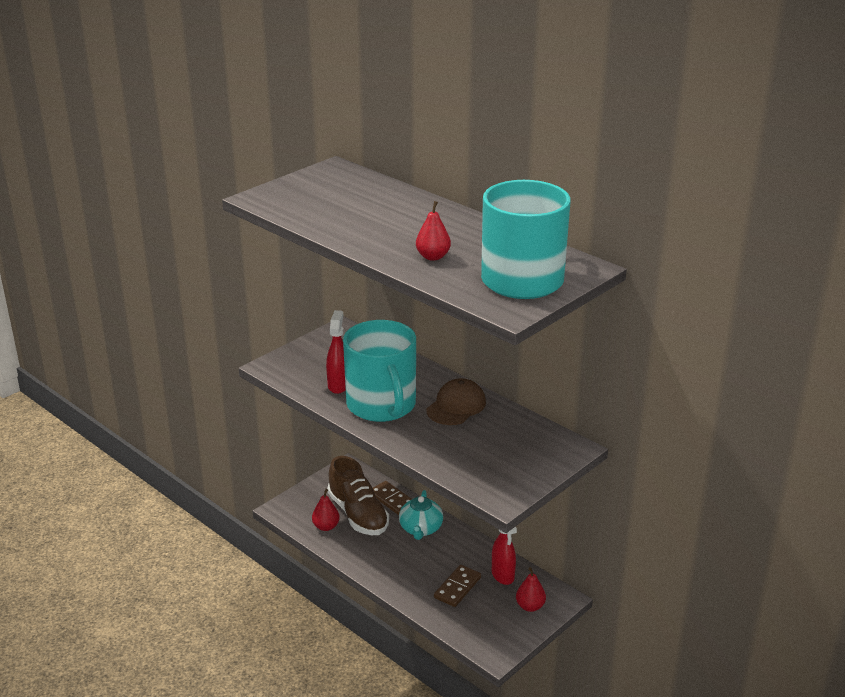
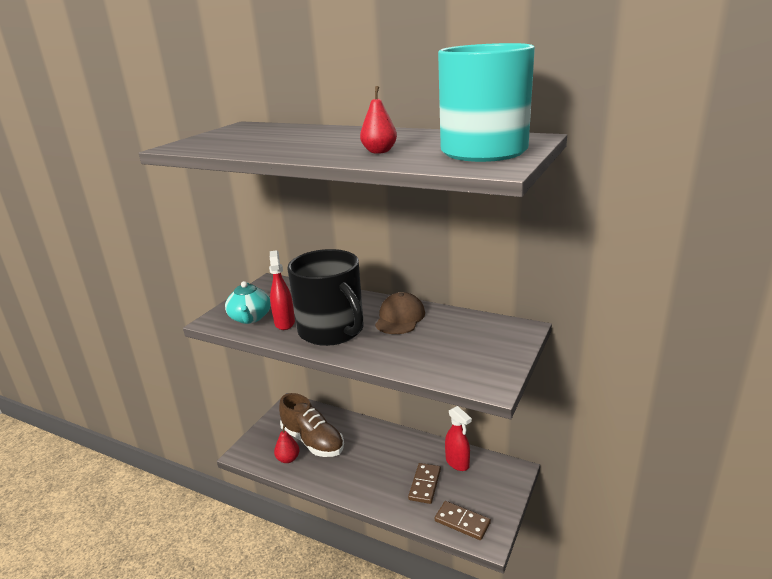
camera: 15 degrees left, 5 degrees down
(382, 405) = (332, 330): turquoise mug -> black mug
(392, 500) = (337, 422): brown domino -> brown domino (462, 522)
(421, 529) = (371, 440): turquoise teapot -> turquoise teapot (250, 318)
(530, 606) = (494, 485): red pear -> none

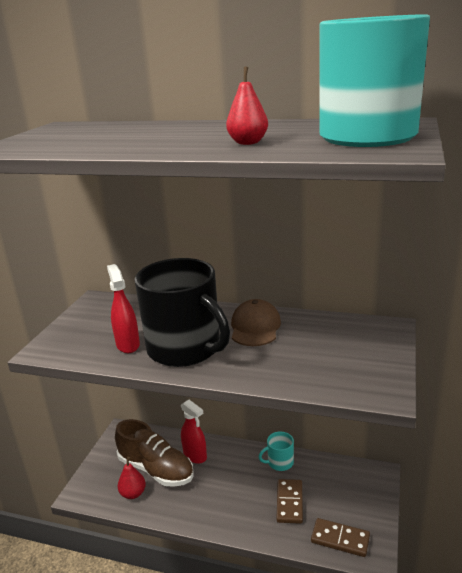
camera: 10 degrees left, 0 degrees up
(250, 318) = (86, 343): turquoise teapot -> none
(425, 449) = (279, 462): none -> turquoise mug
(457, 463) = (317, 473): red spray bottle -> red spray bottle (195, 456)

